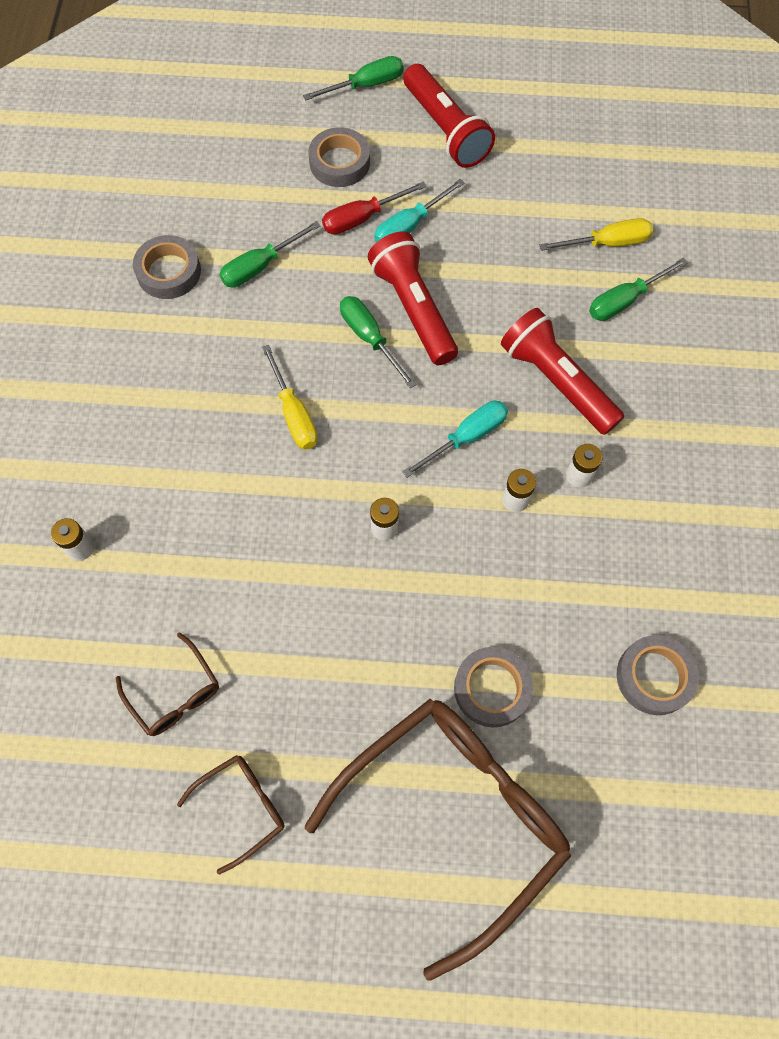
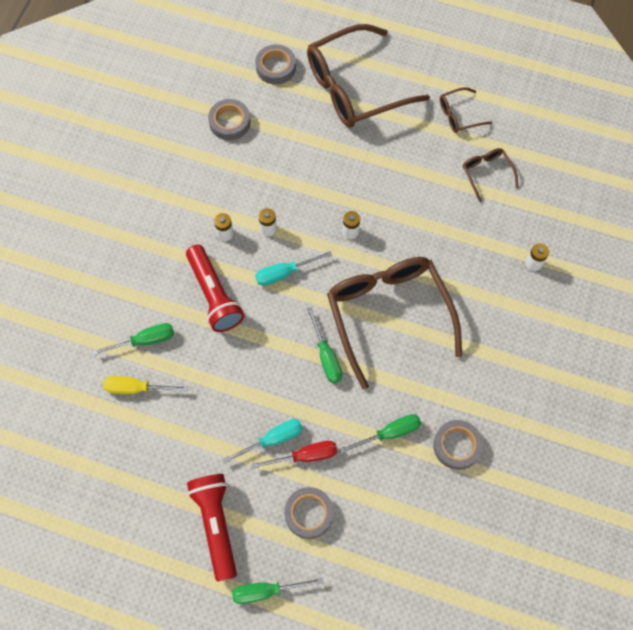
camera: 165 degrees left, 0 degrees up
(294, 414) = (389, 315): yellow screwdriver -> brown glasses
(414, 309) = (290, 371): red flashlight -> none
(492, 688) = (316, 137): grey tape -> grey tape (276, 67)

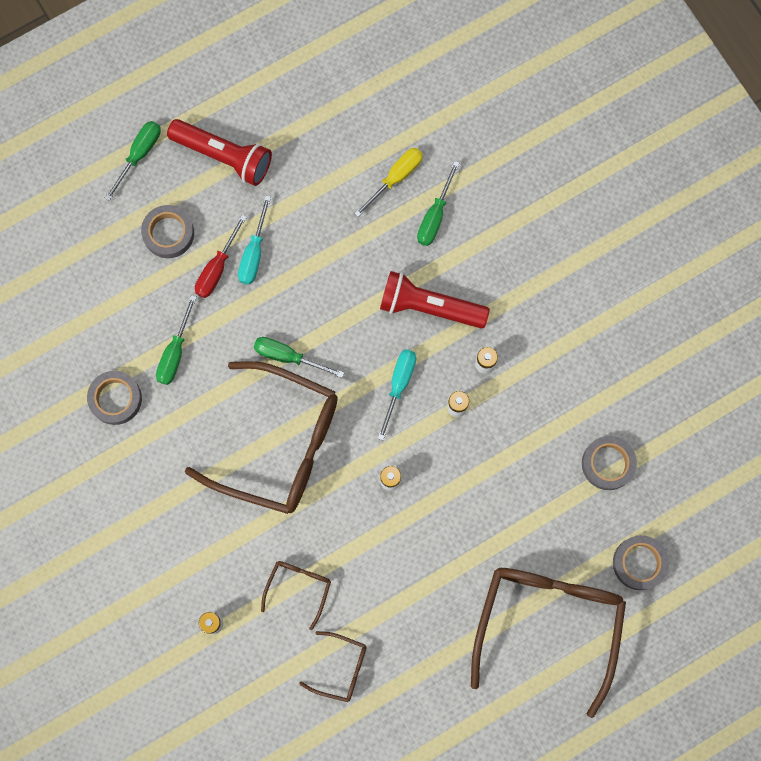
camera: 130 degrees right, 10 degrees up
(459, 115) = (428, 703): brown glasses -> brown glasses (298, 588)

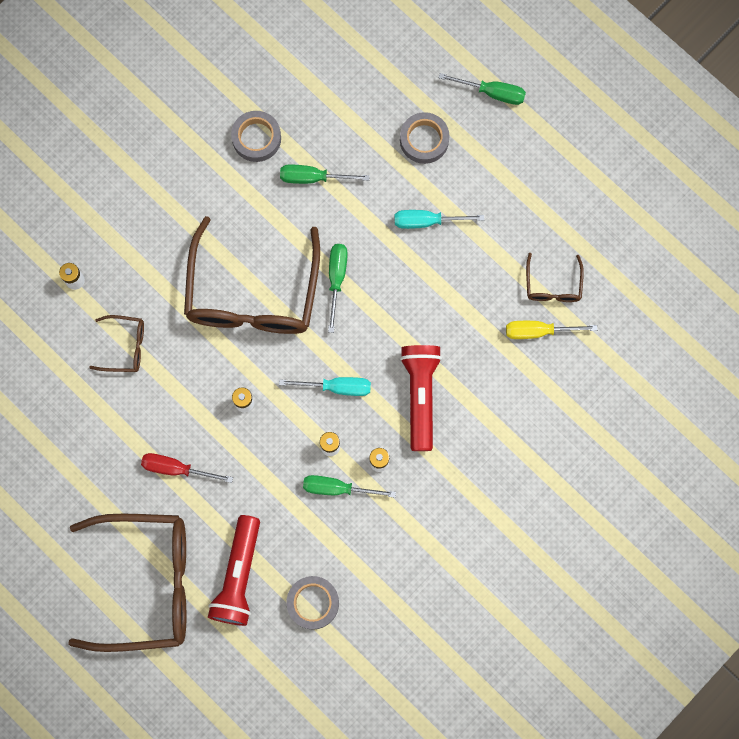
camera: 75 degrees right, 0 degrees up
(217, 268) = (403, 192): red screwdriver -> red screwdriver (176, 469)
(223, 156) = (513, 168): red flashlight -> red flashlight (238, 576)
(340, 668) = (62, 403): brown glasses -> brown glasses (553, 285)
(395, 178) = (538, 331): yellow screwdriver -> yellow screwdriver turned 150 degrees clockwise
(435, 216) = (511, 378): green screwdriver -> green screwdriver (337, 488)
(639, 563) = (225, 656): grey tape -> none

